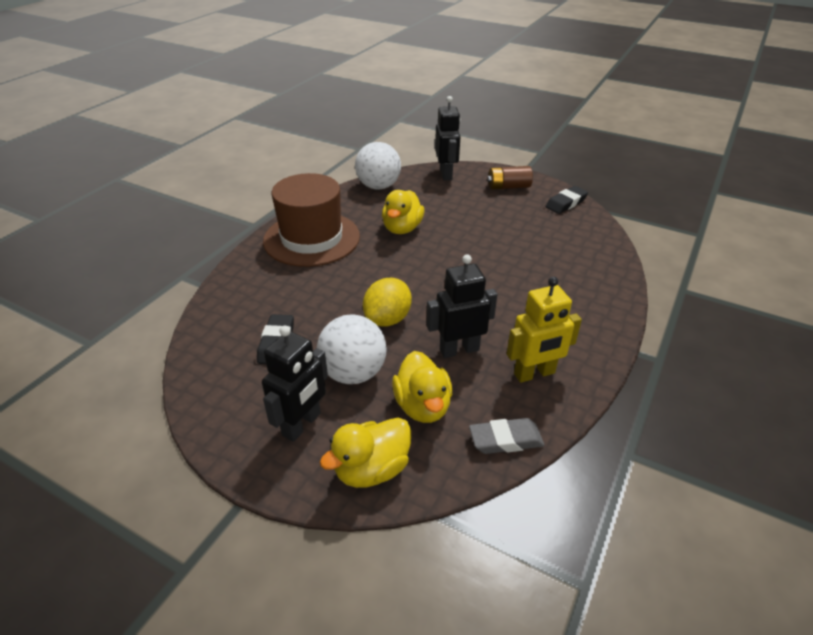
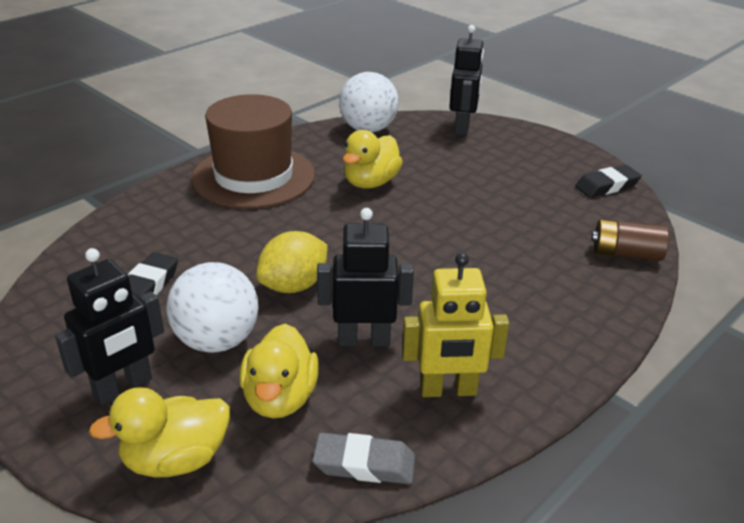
camera: 15 degrees right, 5 degrees down
(508, 187) = (537, 154): brown battery -> brown battery (626, 254)

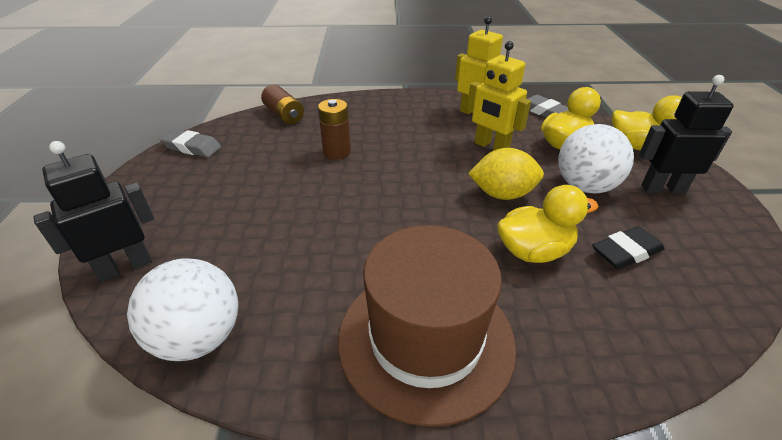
camera: 135 degrees left, 5 degrees up
(364, 340) = (491, 147): black robot -> yellow robot
(370, 183) = (327, 250): yellow duck -> yellow duck (533, 251)
(495, 245) = (337, 152): none -> brown battery
(607, 186) = (192, 147): black eraser -> grey eraser

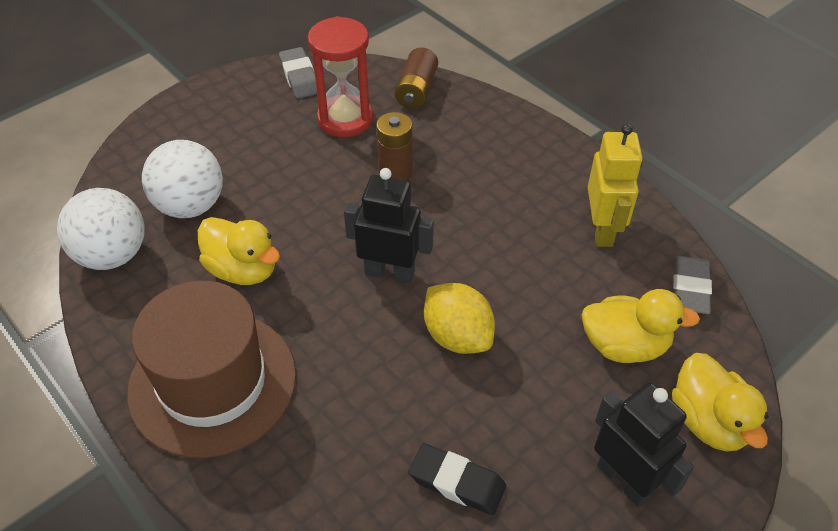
camera: 50 degrees right, 10 degrees up
(125, 266) = (138, 164): black robot -> black robot (390, 272)
(261, 149) = (345, 119): none -> red hourglass
(491, 147) = (542, 281): yellow robot -> none
(533, 251) = (386, 404): yellow duck -> yellow duck (243, 269)
(585, 186) = (549, 401): white ball -> white ball (190, 206)

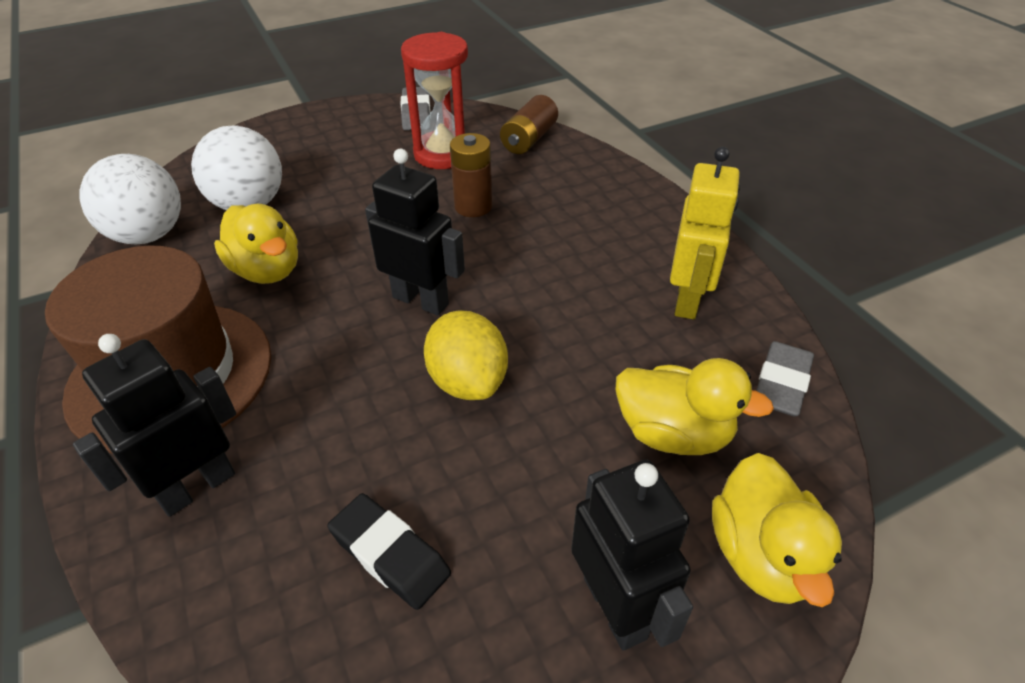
camera: 15 degrees right, 5 degrees down
(287, 468) = (197, 487): none -> black robot

